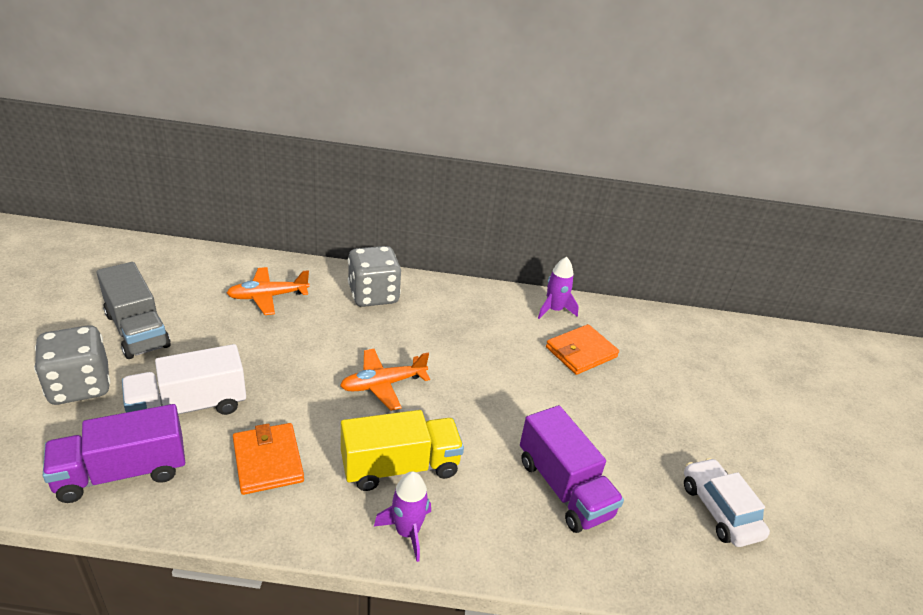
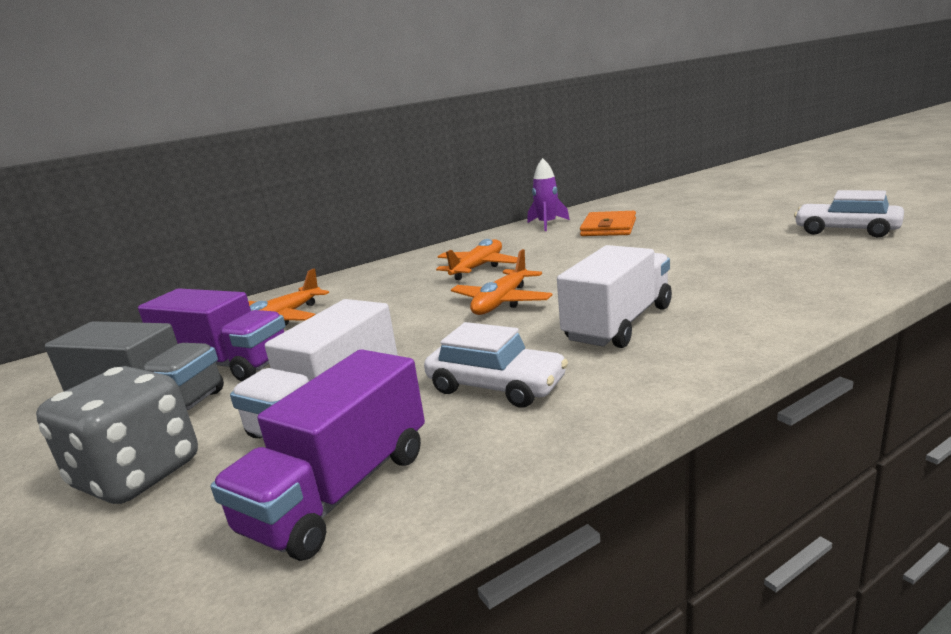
camera: 30 degrees left, 15 degrees down
(268, 461) = (496, 386): orange wallet -> white car
(373, 295) = (388, 276): grey dice -> none
(400, 467) = (619, 323): yellow truck -> white truck
(407, 532) = (710, 344): purple rocket -> none
(430, 331) = (478, 268): none -> orange plane
(564, 488) = (749, 269): purple truck -> purple truck (225, 364)

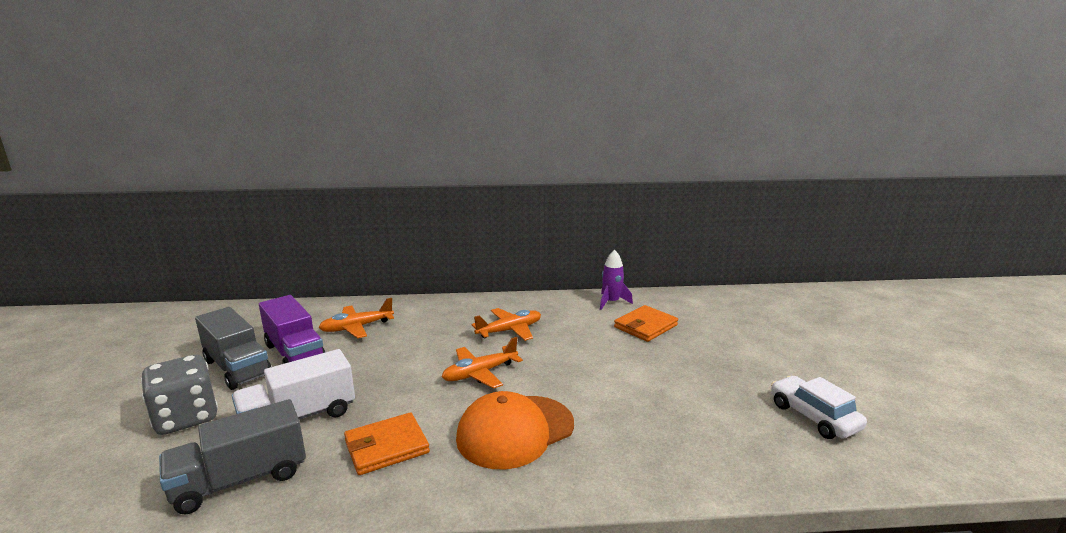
camera: 25 degrees right, 0 degrees up
(339, 491) = (240, 479): purple truck -> grey truck
(496, 386) = (386, 447): white car -> orange wallet
(619, 323) = (515, 431): white truck -> orange cap

